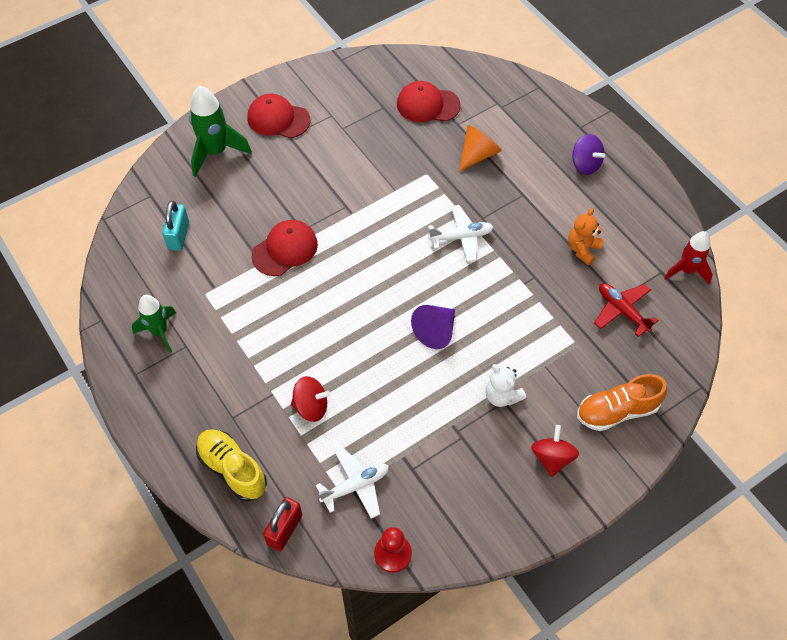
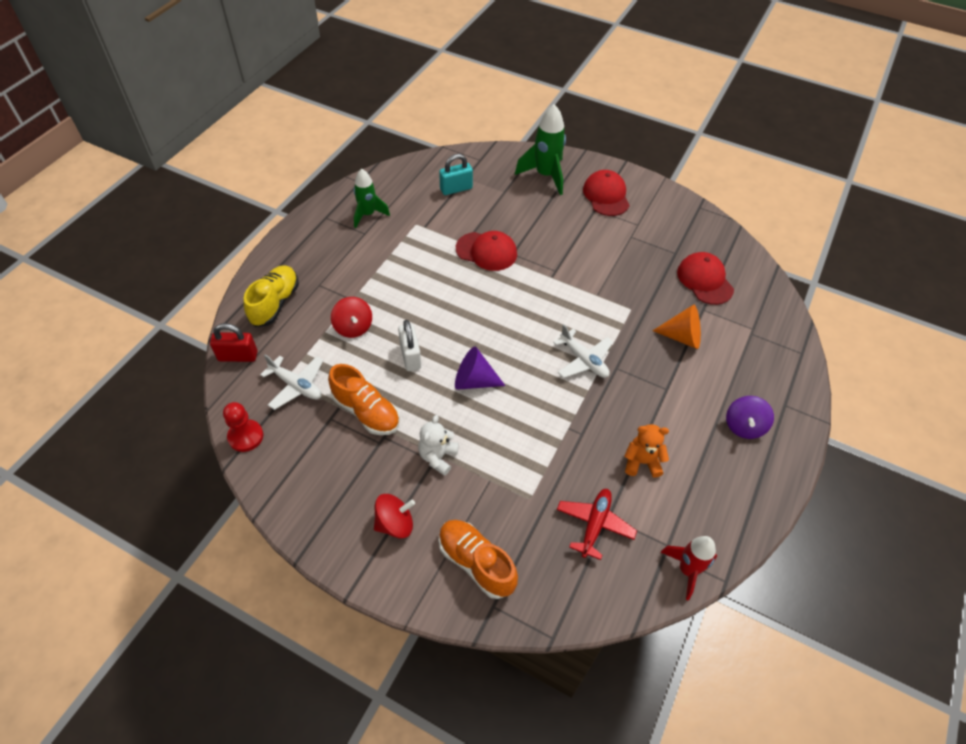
camera: 60 degrees right, 5 degrees down
(377, 371) = (410, 356): none -> white padlock
(421, 435) = (366, 411): none -> orange shoe

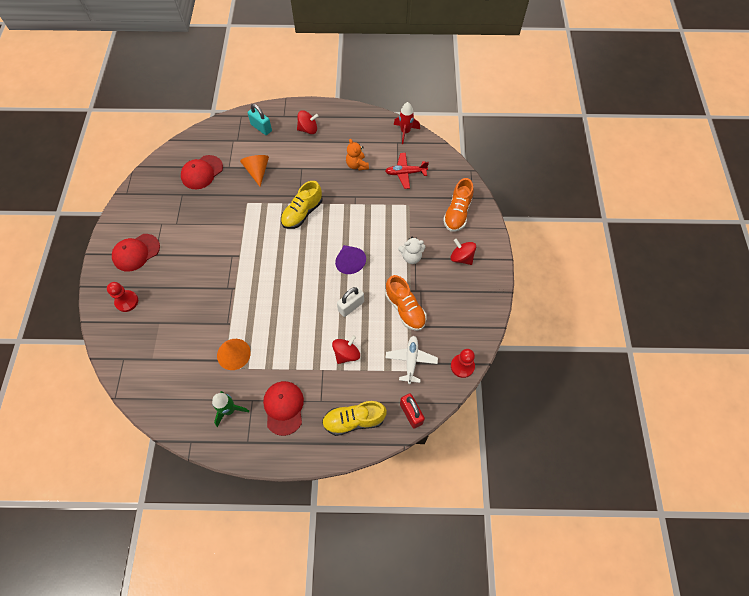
camera: 115 degrees left, 10 degrees up
(366, 411) = (405, 309): orange shoe -> orange shoe turned 135 degrees clockwise
(426, 235) = (233, 354): none -> orange cone
(456, 189) = (169, 359): turquoise padlock -> turquoise padlock (261, 128)
(486, 251) = (232, 305): red cap -> red cap (284, 407)
(545, 175) = (127, 301): green rocket -> red pawn
(583, 360) = (302, 213): white plane -> yellow shoe
(744, 426) = (308, 129): purple spinning top -> red spinning top

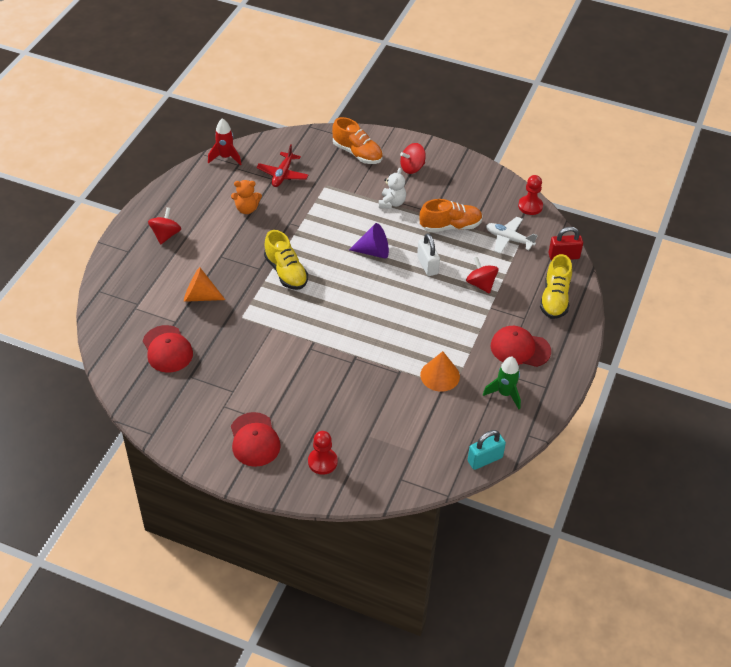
camera: 70 degrees left, 15 degrees down
(261, 128) = (133, 276): turquoise padlock -> turquoise padlock (485, 459)

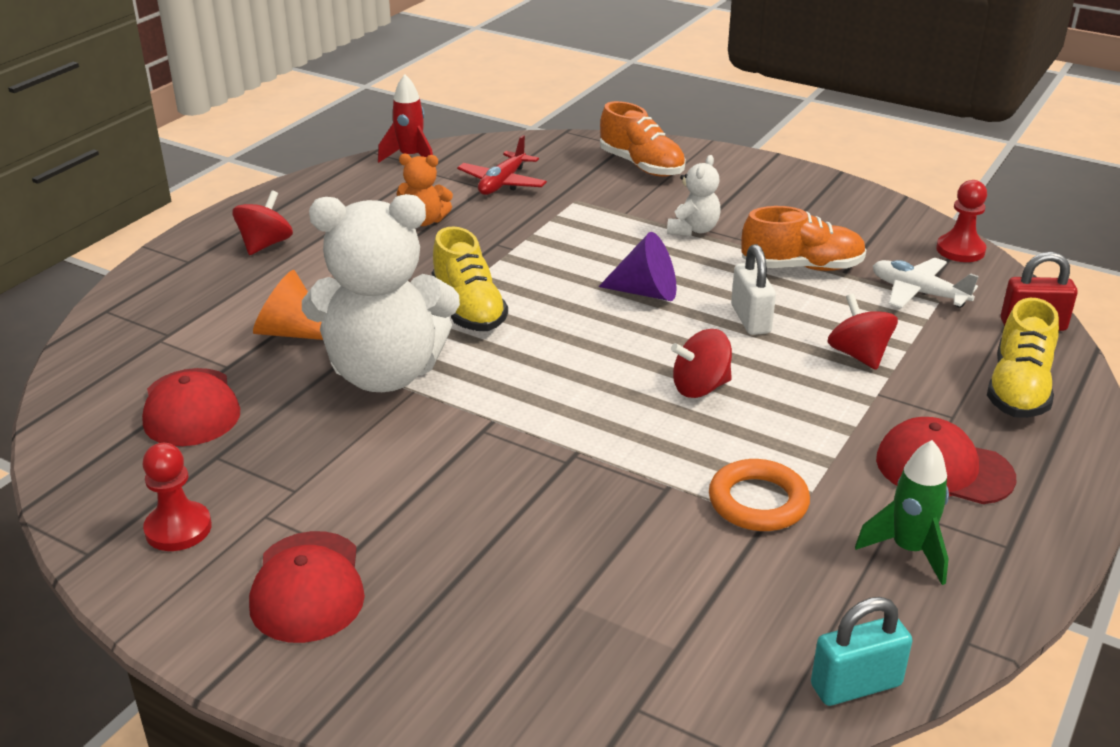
camera: 10 degrees right, 15 degrees down
(255, 318) = (385, 373): none -> white teddy bear
(322, 462) = (452, 649): red pawn -> red pawn (178, 529)
(412, 168) = (737, 188): red spinning top -> red spinning top (700, 387)
(440, 375) = (758, 502): orange cone -> orange ring

